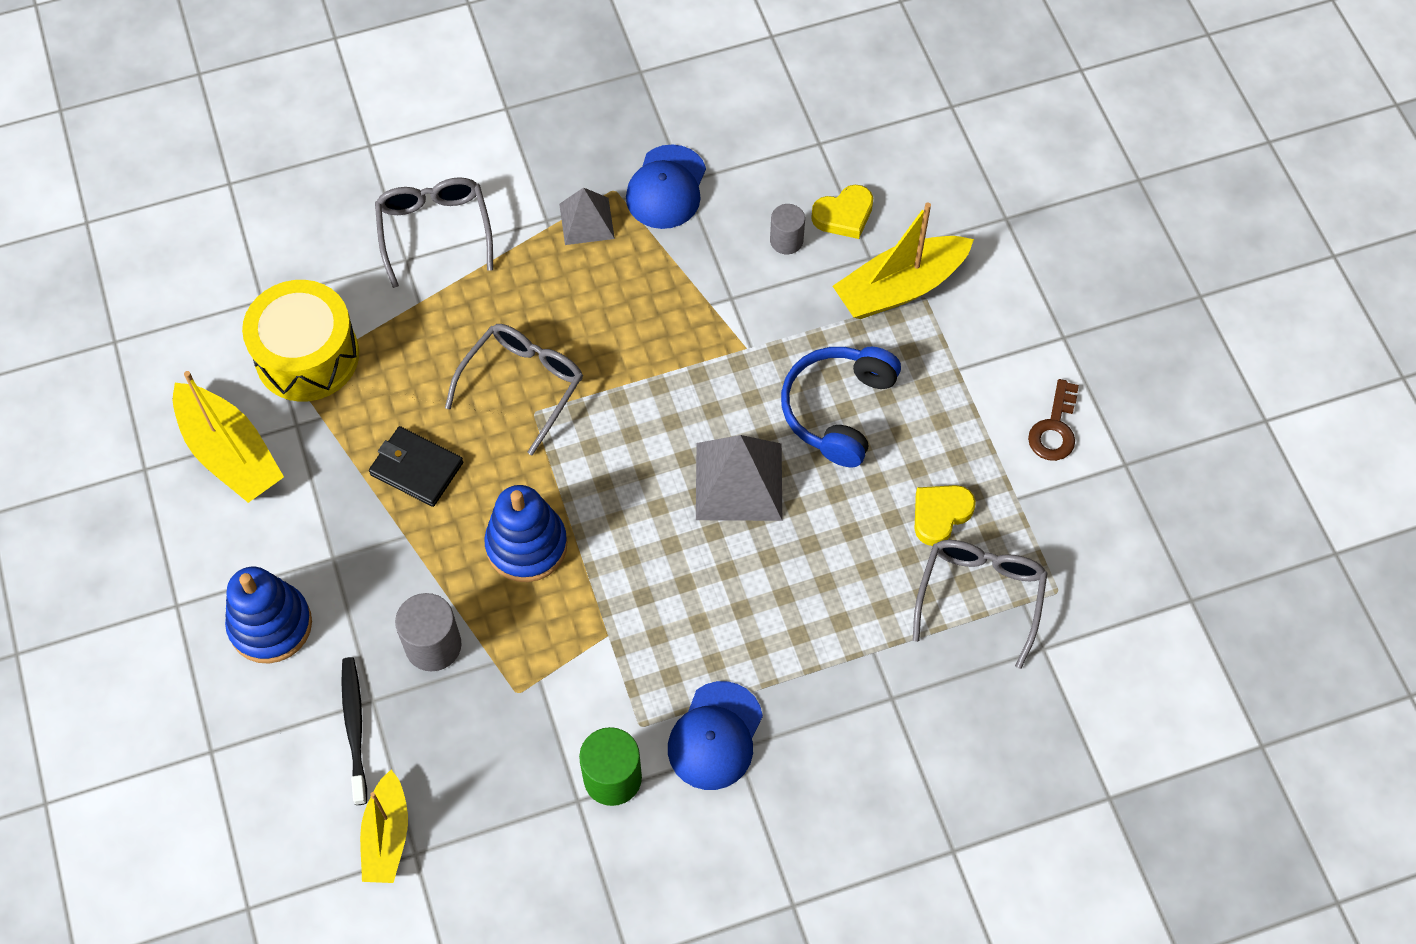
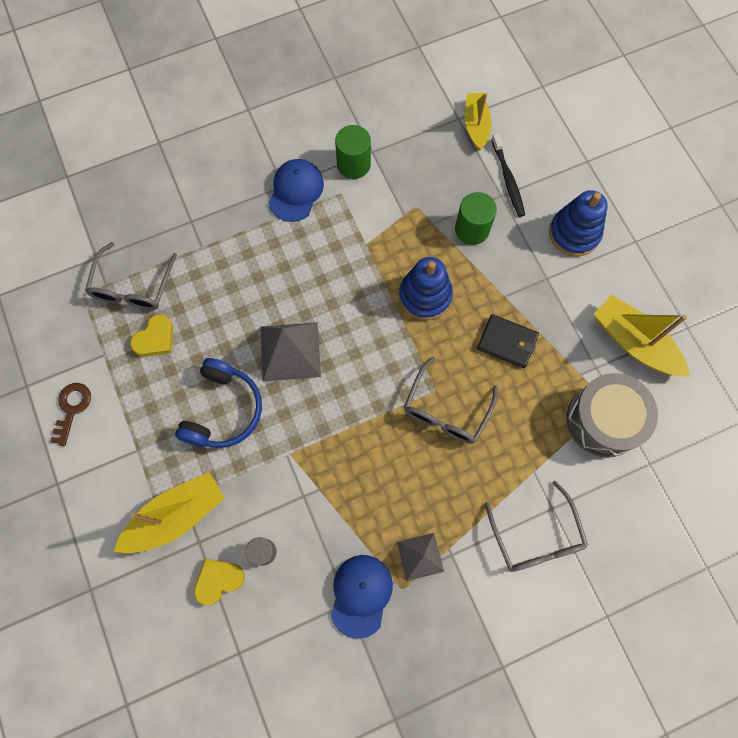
camera: 175 degrees right, 10 degrees up
(307, 356) = (603, 420): yellow drum -> grey drum
(433, 645) = (472, 229): grey cylinder -> green cylinder

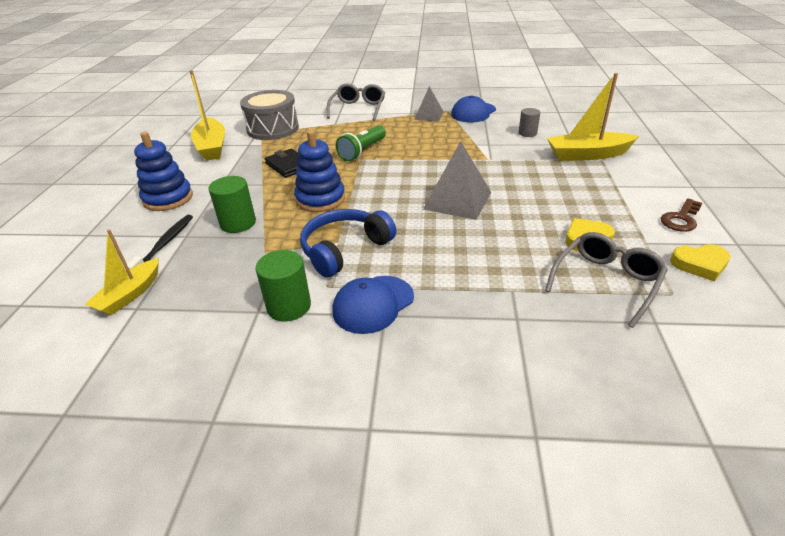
camera: 150 degrees left, 35 degrees down
(218, 580) = (563, 131): yellow heart -> yellow heart (700, 264)
(223, 410) = (532, 187): blue headphones -> blue headphones (344, 249)
(446, 410) = (362, 151): grey glasses -> green flashlight

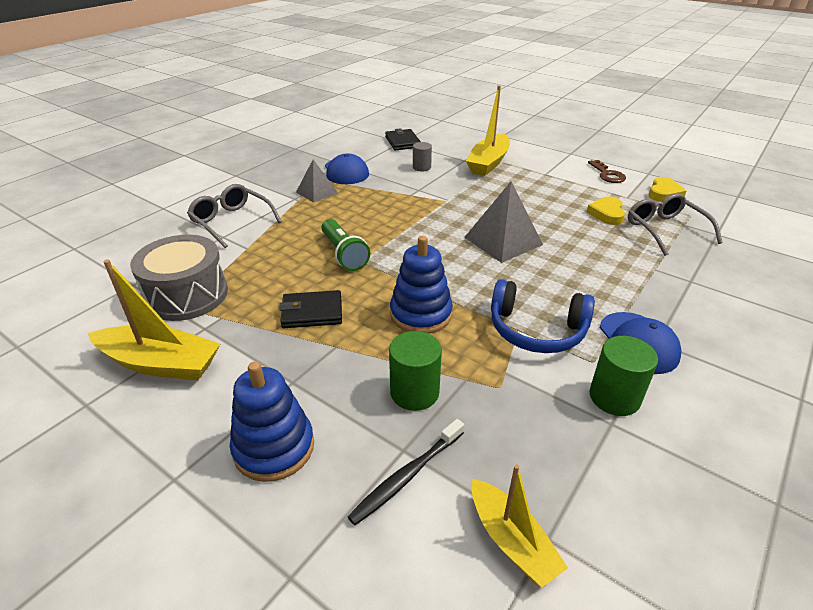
camera: 60 degrees left, 0 degrees up
(165, 244) = (406, 476): black toothbrush -> black toothbrush turned 90 degrees counterclockwise
(344, 249) = (536, 330): blue headphones -> blue headphones turned 60 degrees counterclockwise
(559, 112) = (402, 142): none -> black wallet

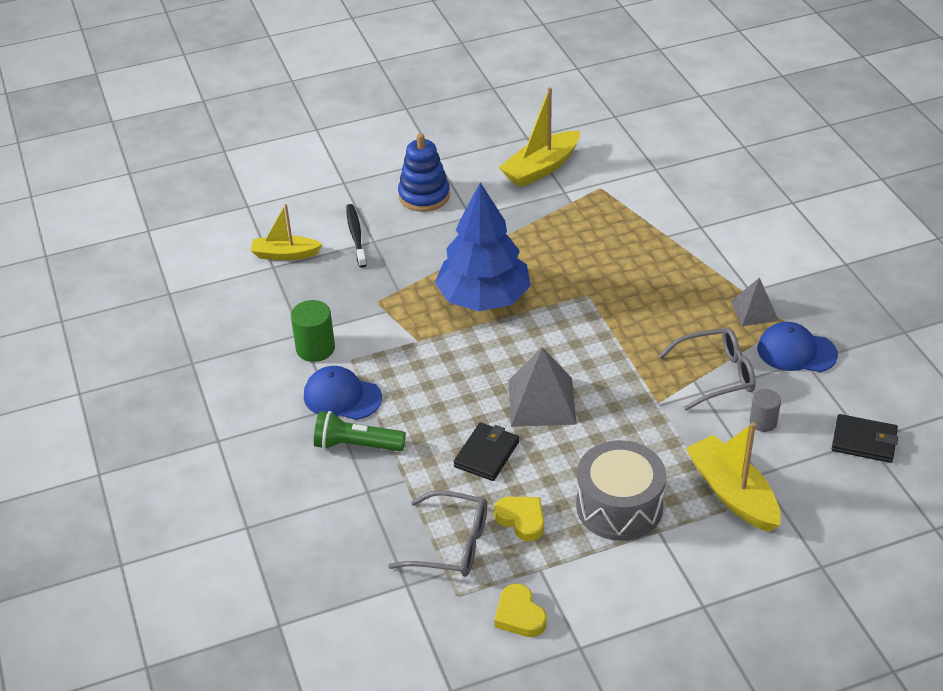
camera: 125 degrees right, 5 degrees up
(187, 295) = (616, 191): grey drum -> grey drum (619, 506)
(232, 222) = (727, 238): grey glasses -> grey glasses (716, 375)
(312, 312) = (537, 245): black wallet -> black wallet (486, 454)
(344, 254) = (608, 288): green flashlight -> green flashlight (356, 445)
(414, 392) = (410, 263): green cylinder -> none
(421, 314) = (483, 298): blue stacking toy -> blue tree
(536, 330) = (408, 350): blue headphones -> none
(607, 174) = (610, 597): brown key -> none

